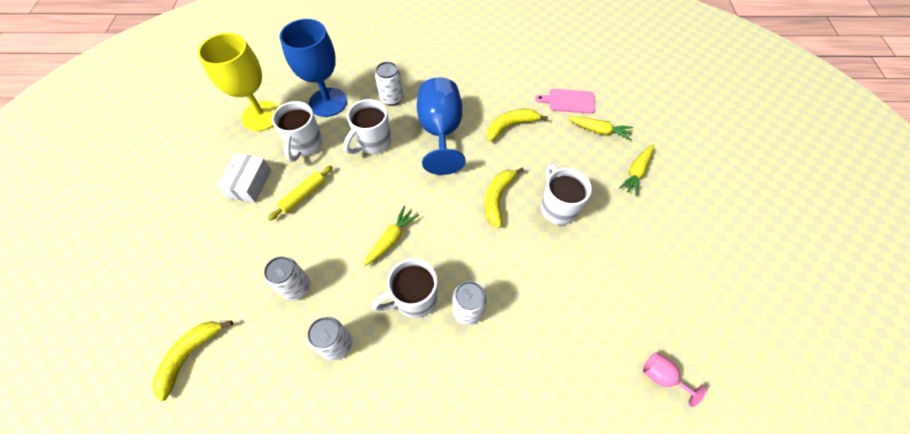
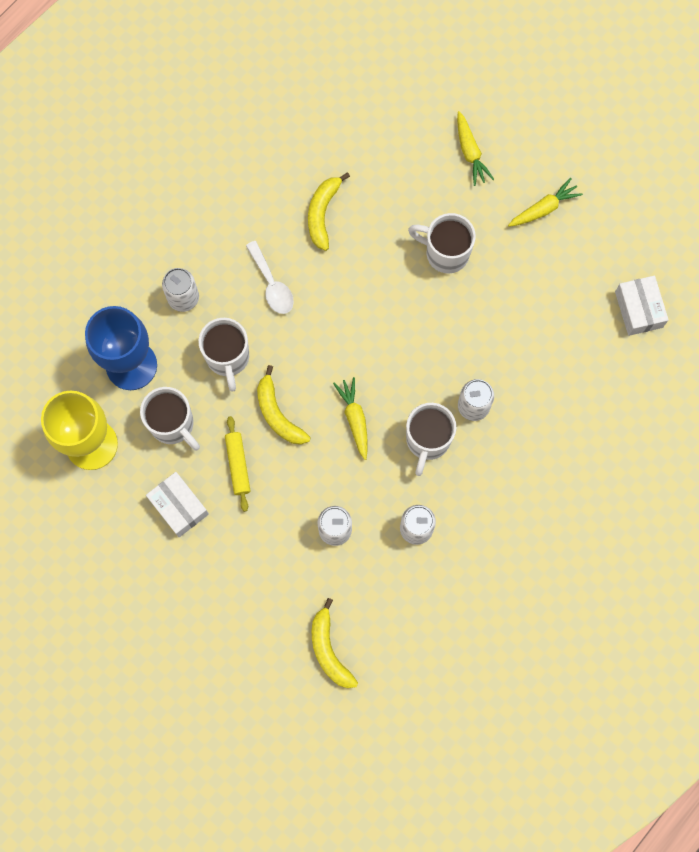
camera: 50 degrees left, 15 degrees up
(441, 132) = (271, 284): blue goblet -> white spoon
(497, 198) = (392, 295): yellow banana -> yellow banana (278, 414)
(569, 101) = (341, 131): pink cutting board -> none
(599, 131) = (400, 139): yellow carrot -> yellow carrot (544, 208)
(662, 377) = (638, 309): pink goblet -> white box

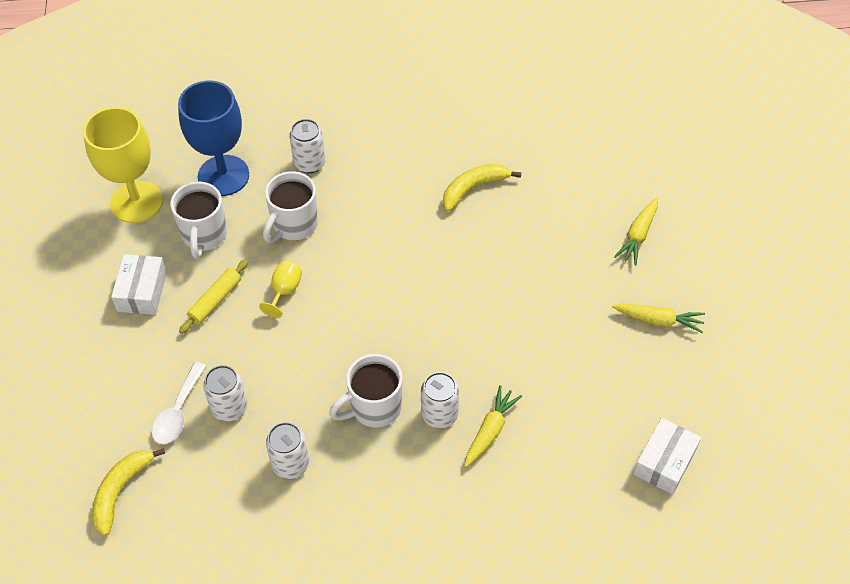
camera: 45 degrees right, 20 degrees down
(271, 284) = (382, 204): white spoon -> white spoon (178, 411)
(278, 414) = (284, 291): yellow banana -> yellow goblet
(355, 419) = (336, 343): yellow carrot -> yellow carrot (490, 430)
(445, 253) = (540, 288): white mug -> none

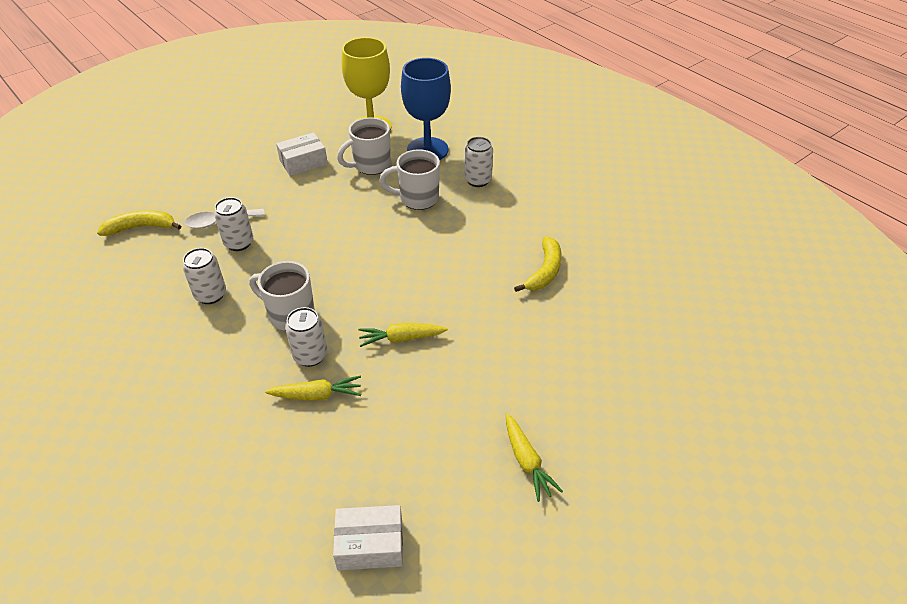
camera: 55 degrees right, 10 degrees down
(215, 300) = (322, 195): yellow rolling pin -> none
(284, 291) = (357, 221): yellow goblet -> none
(473, 188) = (544, 271): yellow banana -> yellow banana turned 90 degrees clockwise
(638, 235) = (606, 399): yellow carrot -> yellow carrot (401, 338)

